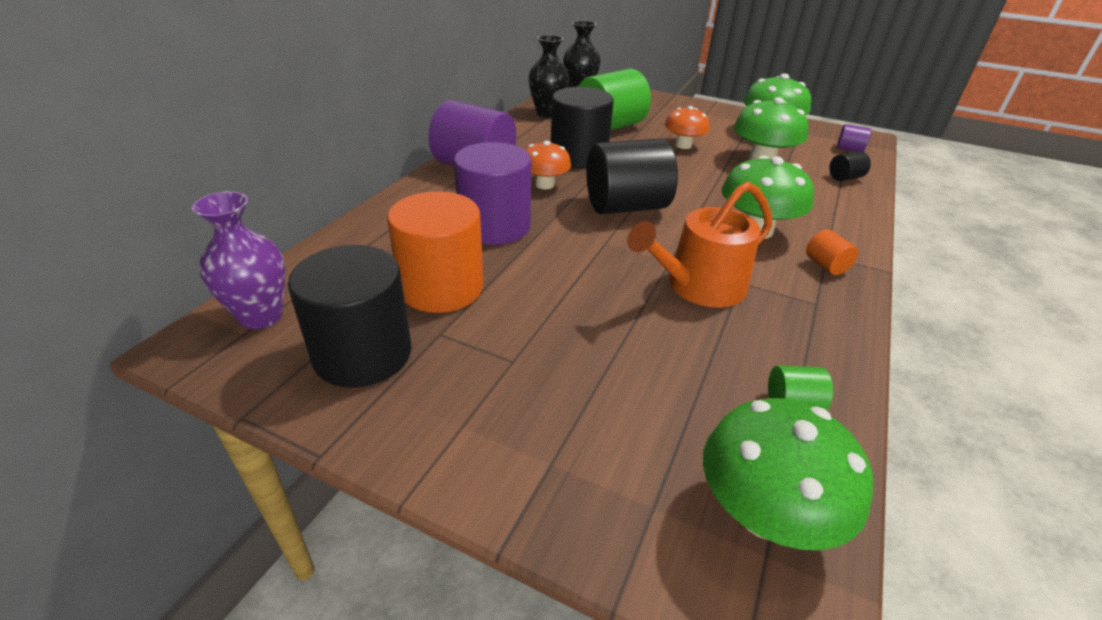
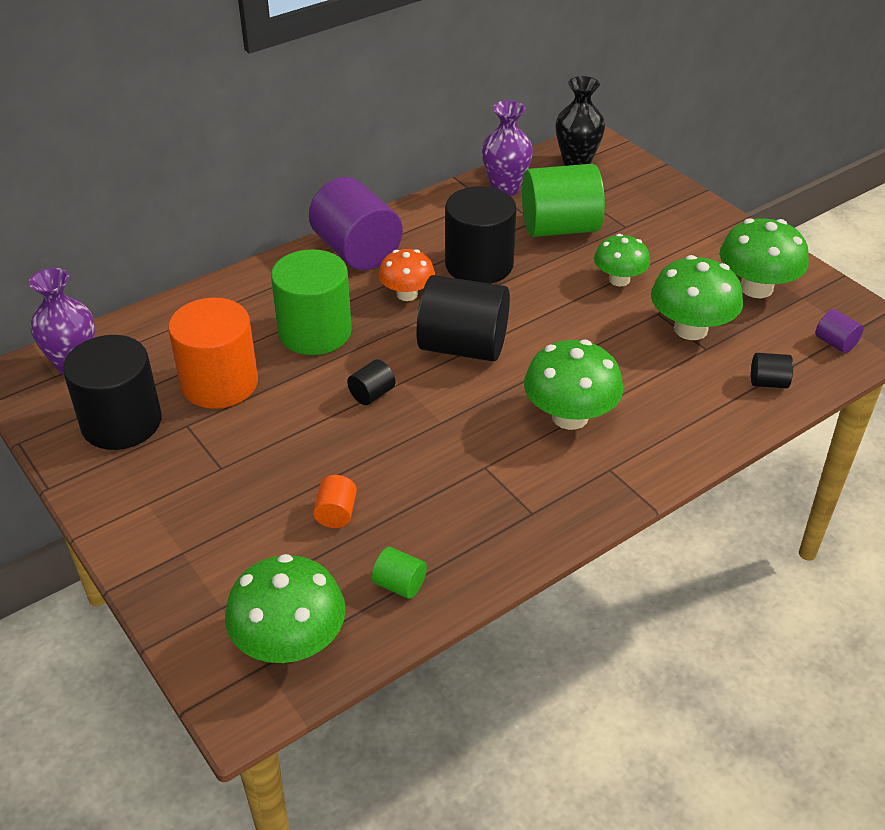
camera: 30 degrees right, 5 degrees up
(494, 226) = (315, 332): purple cylinder -> green cylinder
(547, 113) = (505, 188): black vase -> purple vase
(592, 257) = (372, 394): none -> black cylinder
(683, 145) = (619, 280): orange mushroom -> green mushroom
(698, 286) = (439, 457): orange watering can -> none
(826, 265) = (593, 480): orange cylinder -> orange cylinder (336, 513)

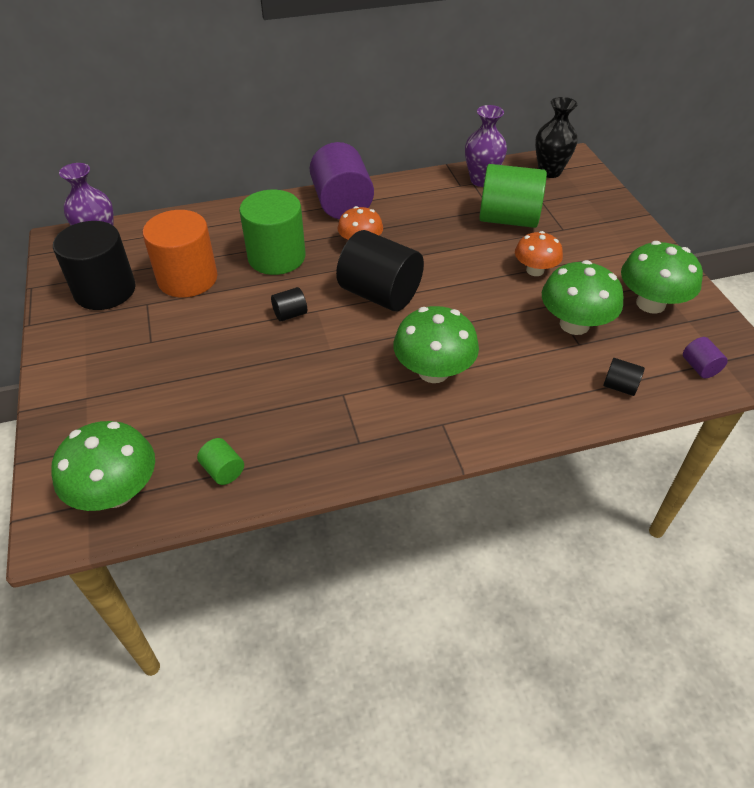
camera: 20 degrees right, 5 degrees up
(336, 513) = (210, 399): orange cylinder -> none
(479, 265) = (428, 234): black cylinder -> none
(619, 280) = (535, 270): green mushroom -> orange mushroom

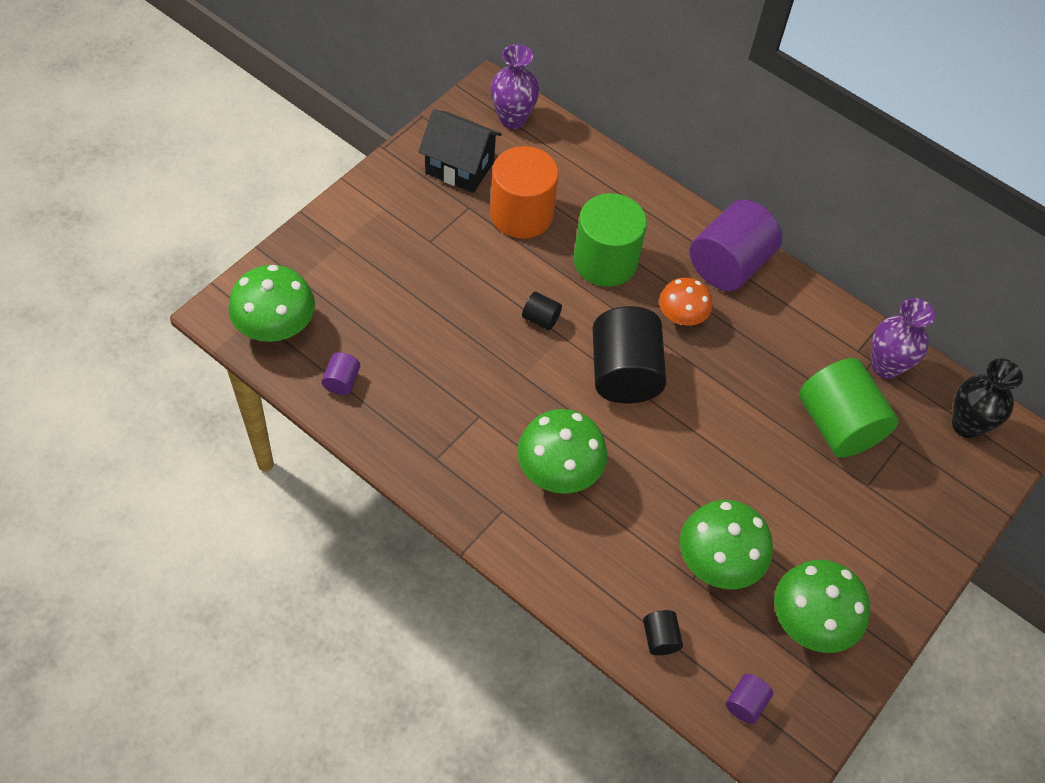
camera: 50 degrees right, 10 degrees up
(105, 290) = (459, 167): black cylinder -> black house
(223, 471) = (342, 381): green cylinder -> purple cylinder
(535, 270) = (773, 489): orange mushroom -> none

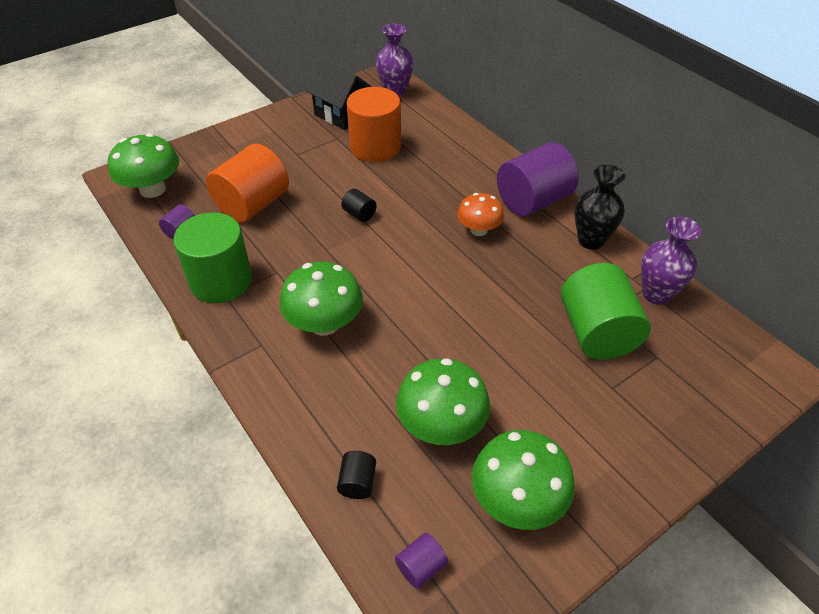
camera: 20 degrees right, 10 degrees down
(410, 328) = (253, 205): none -> orange cylinder
(605, 261) = (429, 184): green cylinder -> green cylinder (221, 281)
(624, 373) = (413, 262): black cylinder -> none
(966, 425) = (728, 354): black vase -> black vase (591, 240)

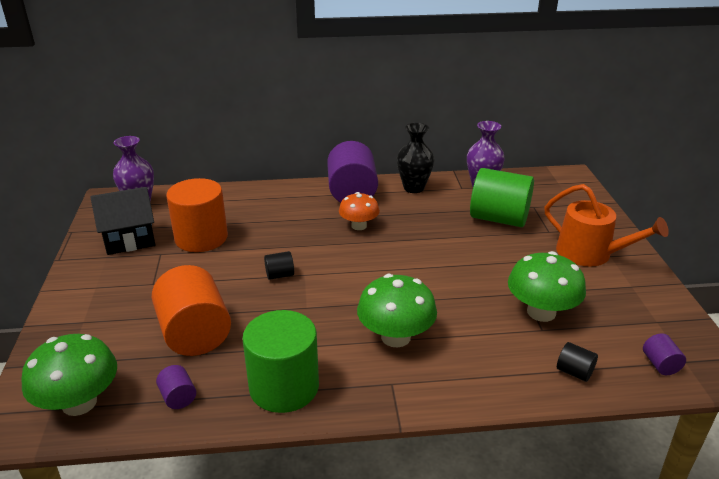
camera: 60 degrees left, 15 degrees down
(517, 500) = (621, 302): green mushroom -> none
(599, 443) = (590, 254): none -> orange watering can

